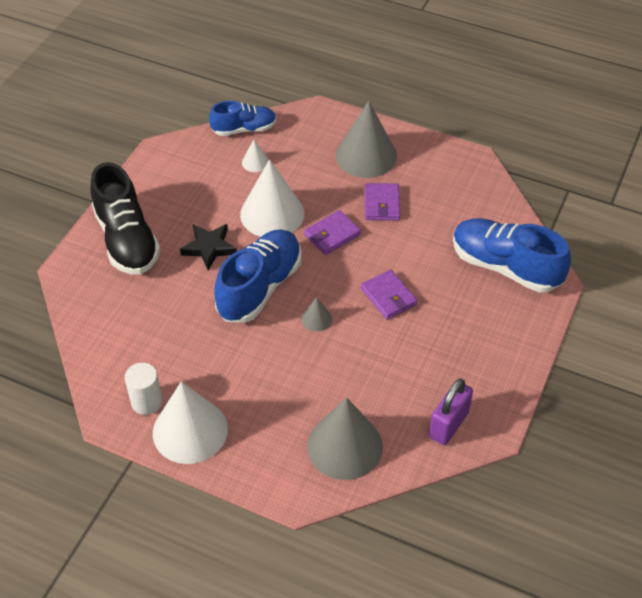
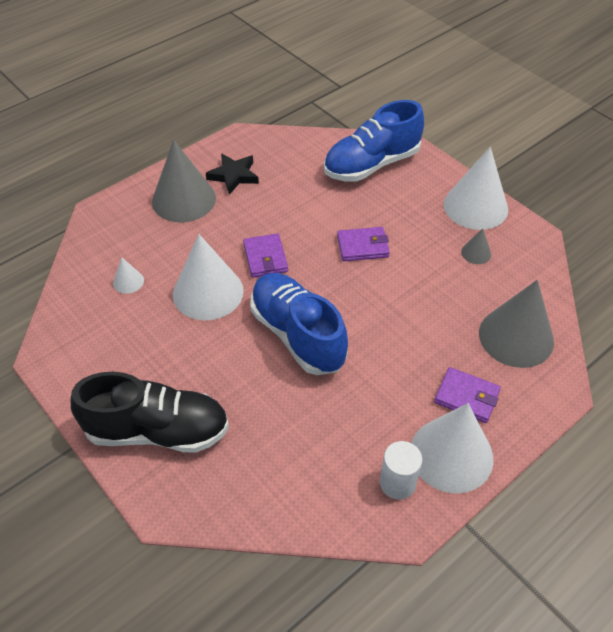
camera: 65 degrees left, 0 degrees up
(209, 248) = (219, 358): black star -> black star (233, 176)
(244, 129) = (74, 274): blue shoe -> none
(316, 319) = (361, 305): grey cone -> grey cone (476, 253)
(382, 204) = (251, 211): purple wallet -> purple wallet (466, 397)
(448, 424) = (519, 260): purple padlock -> none
(502, 368) = (475, 206): none -> white cone

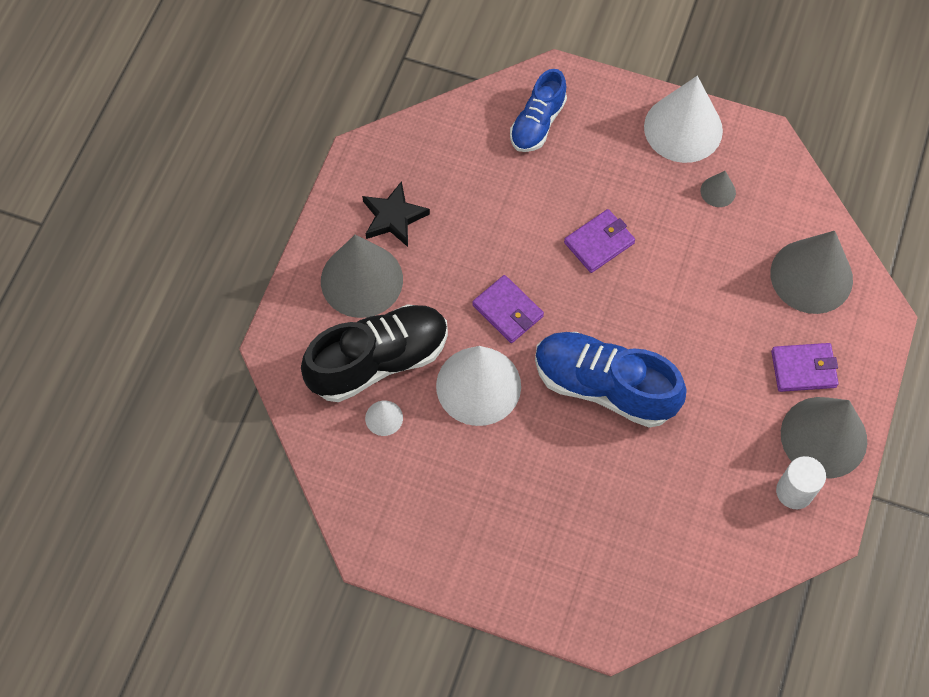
camera: 30 degrees left, 15 degrees up
(157, 431) = (544, 564): black shoe -> black shoe (378, 361)
(371, 164) = (537, 123): blue shoe -> blue shoe, size x0.61
(451, 454) = (823, 437): white cone -> grey cone

